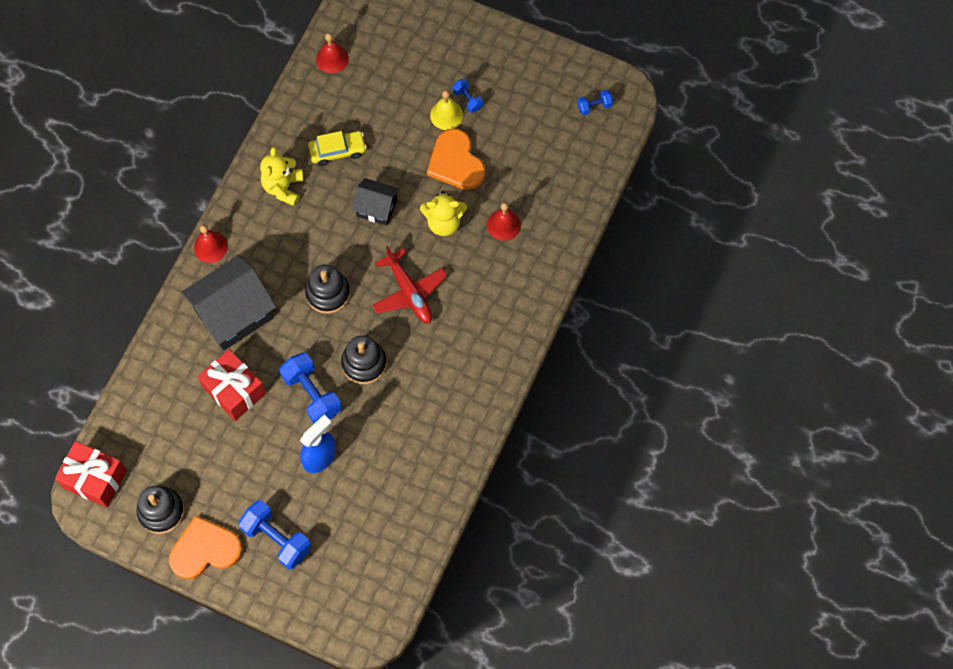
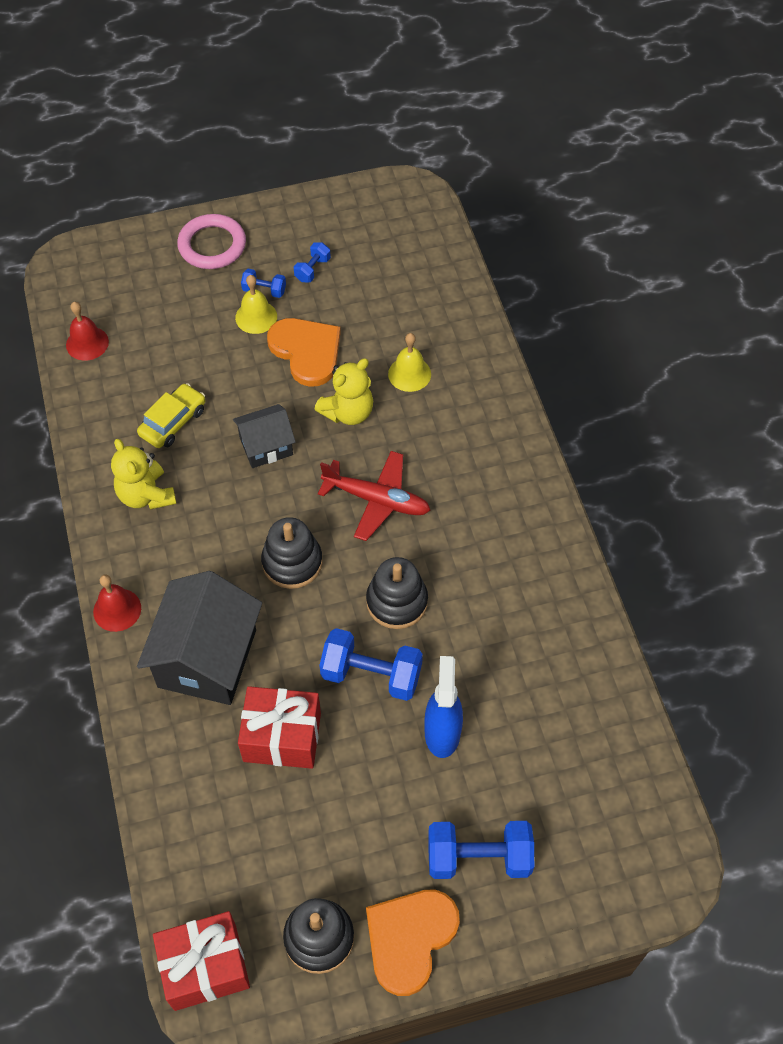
camera: 40 degrees left, 10 degrees down
(455, 162) = (306, 351): orange heart -> orange heart turned 150 degrees counterclockwise
(464, 43) = (212, 245): none -> pink ring
(503, 225) = (409, 374): red bell -> yellow bell
(594, 106) = (392, 219): blue dumbbell -> blue dumbbell (312, 269)

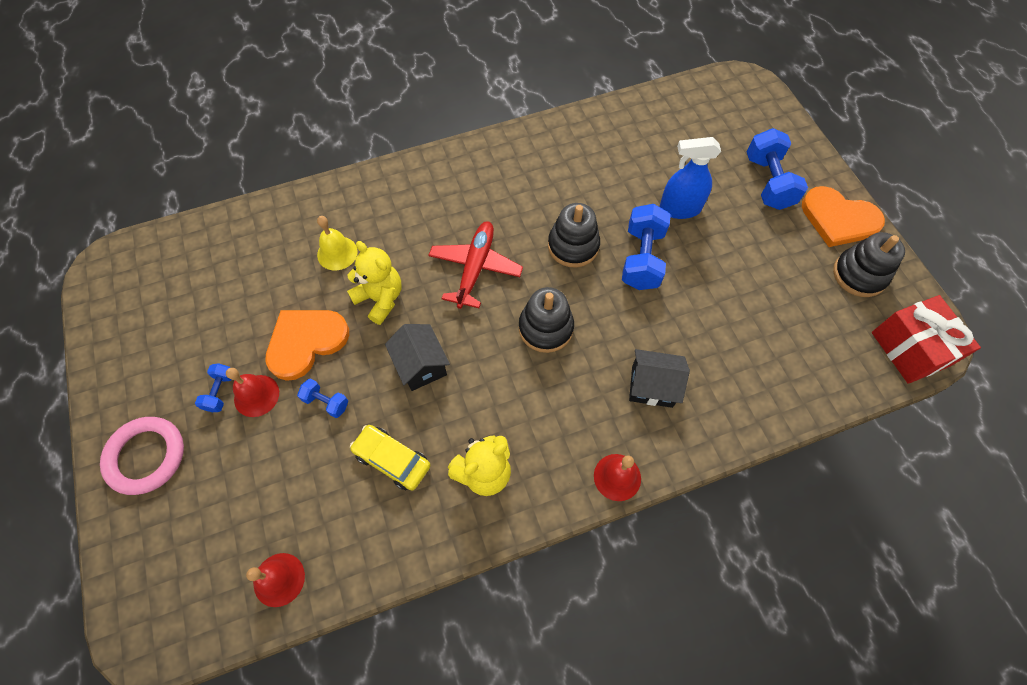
camera: 95 degrees left, 5 degrees up
(207, 658) = (652, 386): black house -> black house, size x0.56
(256, 317) = (256, 395): yellow bell -> red bell
(282, 737) = (710, 317): red gift -> none
(312, 269) = (198, 348): blue dumbbell -> blue dumbbell (326, 402)

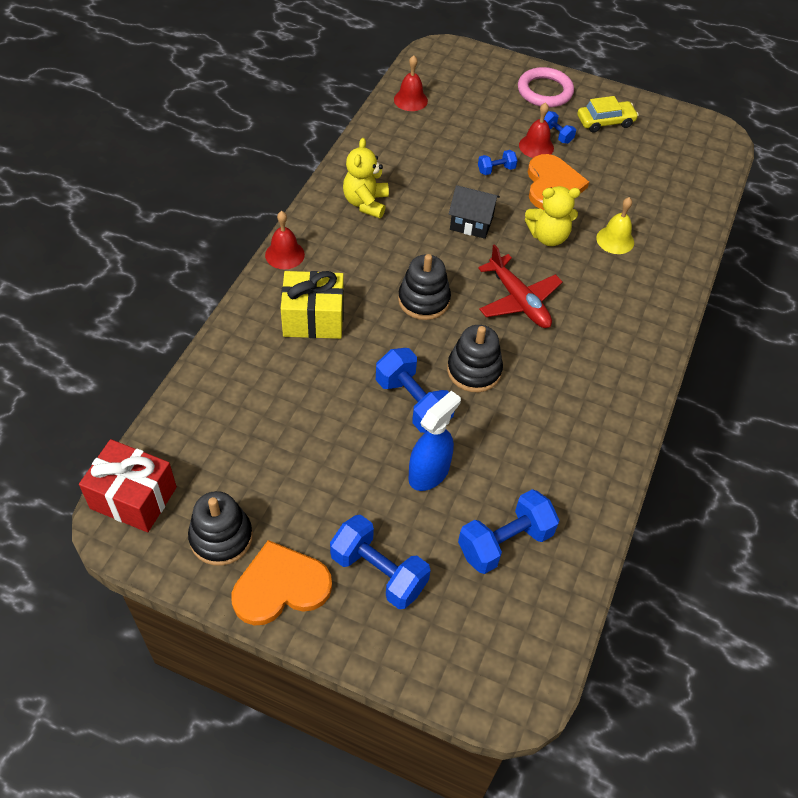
camera: 130 degrees right, 10 degrees down
(392, 460) = (423, 173): yellow car -> yellow car (605, 122)
(652, 386) = (313, 319): black house -> yellow gift
(674, 142) = (505, 542): none -> blue dumbbell

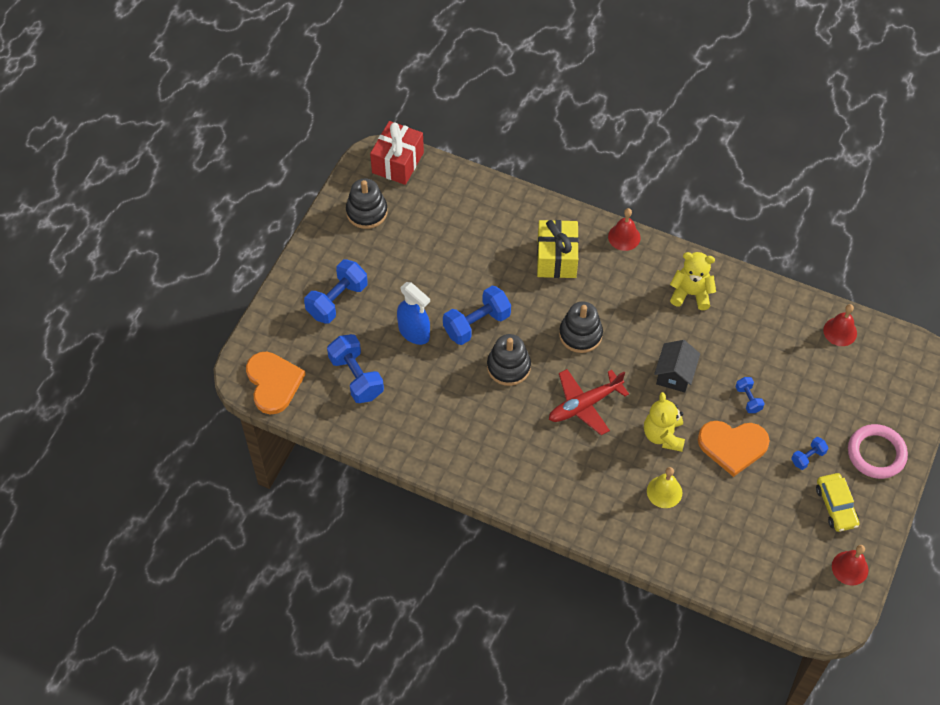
camera: 95 degrees right, 5 degrees up
(280, 586) = (330, 246): orange heart -> orange heart (273, 383)
(536, 146) = (787, 437): red bell -> red bell (850, 568)

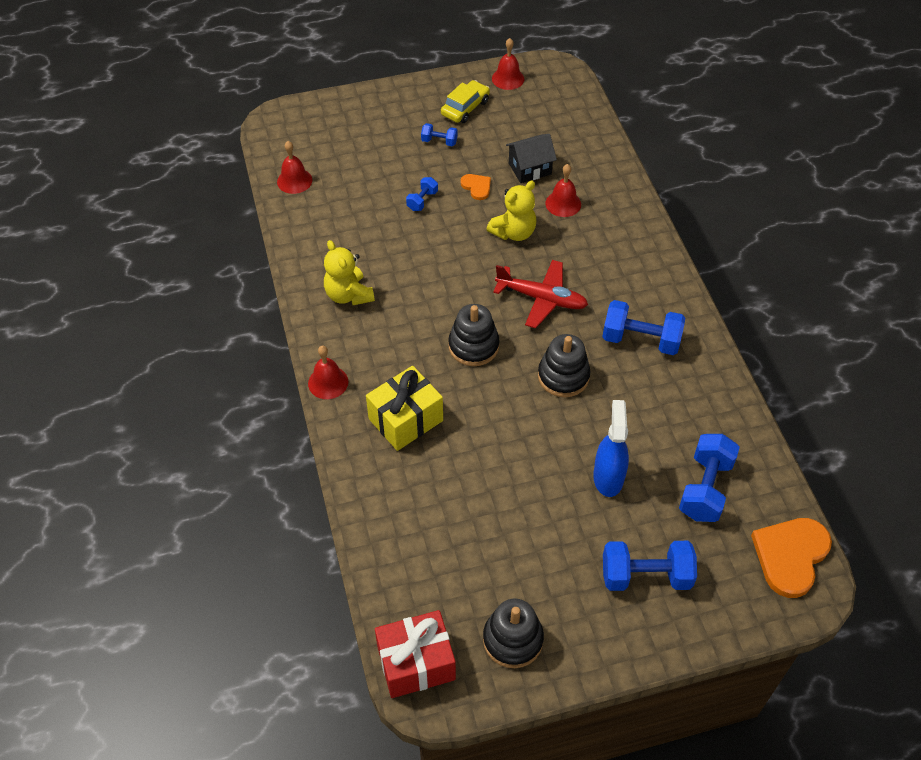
camera: 130 degrees left, 5 degrees down
(476, 324) = (545, 432): blue dumbbell -> blue dumbbell (640, 340)
(664, 492) = (563, 203): yellow bell -> red bell
(674, 374) = (447, 258): black house -> black house (530, 169)
(732, 446) = (477, 187): orange heart -> orange heart, size x0.50
(876, 453) = (394, 108): pink ring -> none

